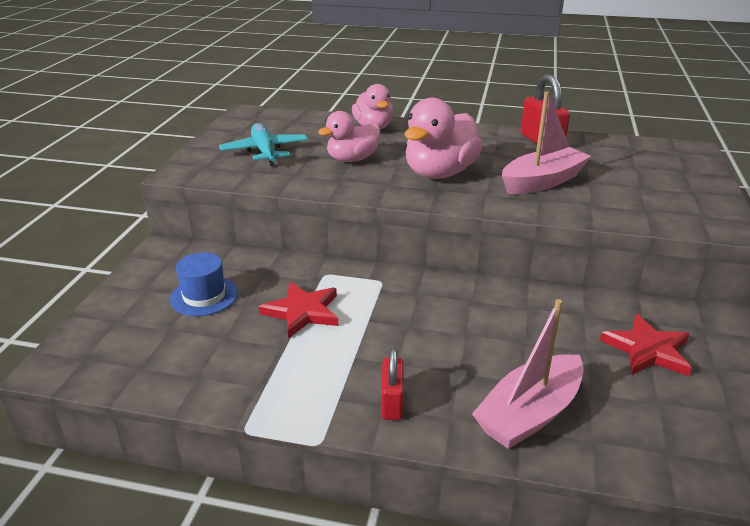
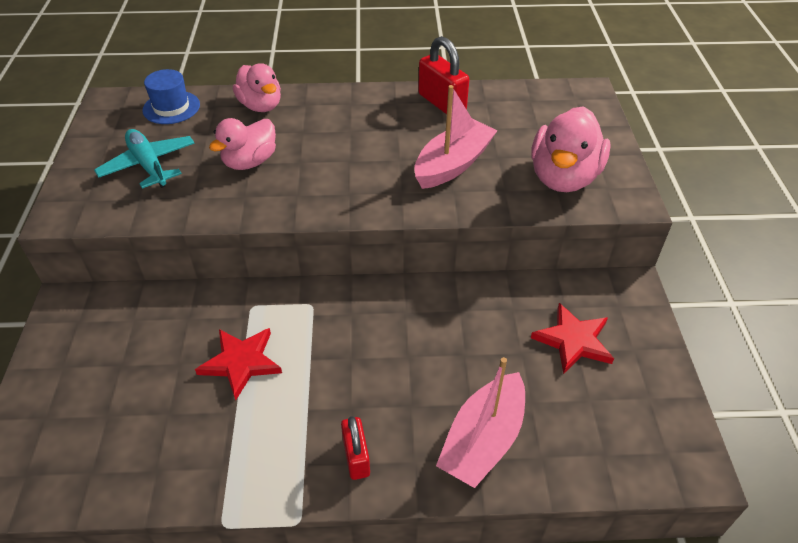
camera: 15 degrees left, 15 degrees up
(204, 296) = (131, 363): blue hat -> blue hat (171, 107)
(440, 173) = (347, 169): pink duck -> pink duck (563, 177)

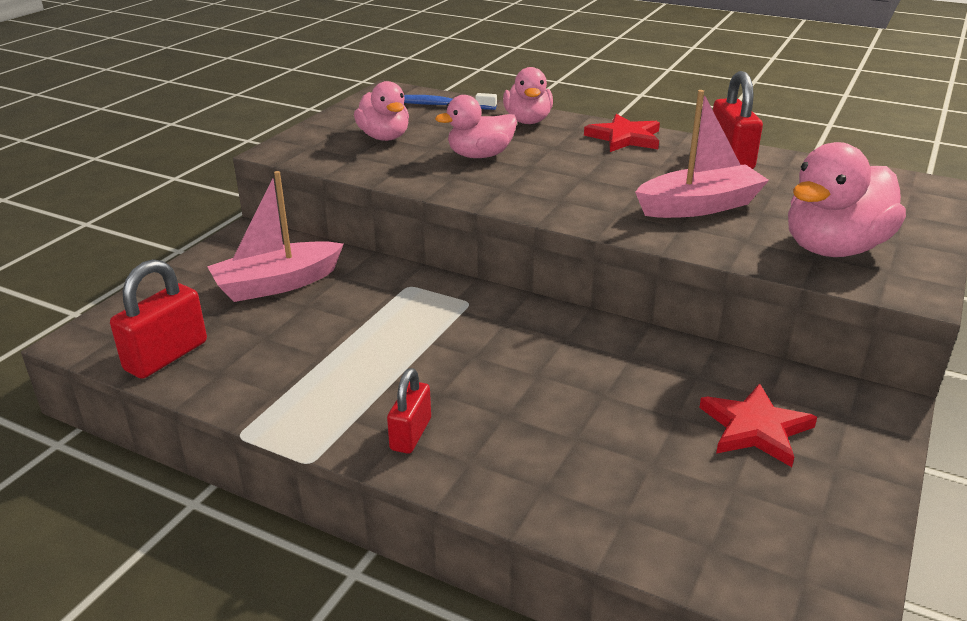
camera: 30 degrees right, 15 degrees down
(94, 475) = (166, 356): none -> red padlock
(149, 165) = (384, 137): turquoise plane -> pink duck
(171, 107) = (441, 105): blue hat -> blue toothbrush
(241, 362) = (362, 323): red star -> red star (625, 138)
(483, 440) = (563, 474): pink boat -> pink boat (277, 284)

